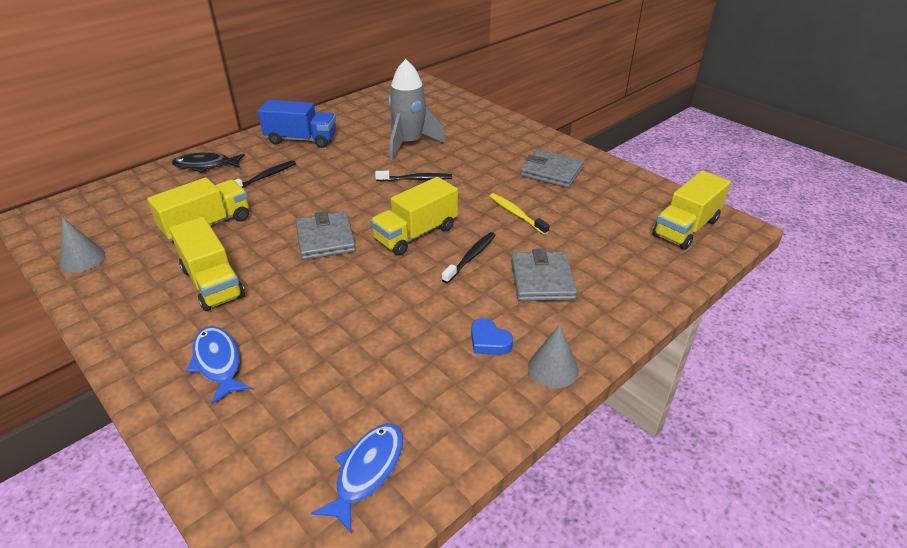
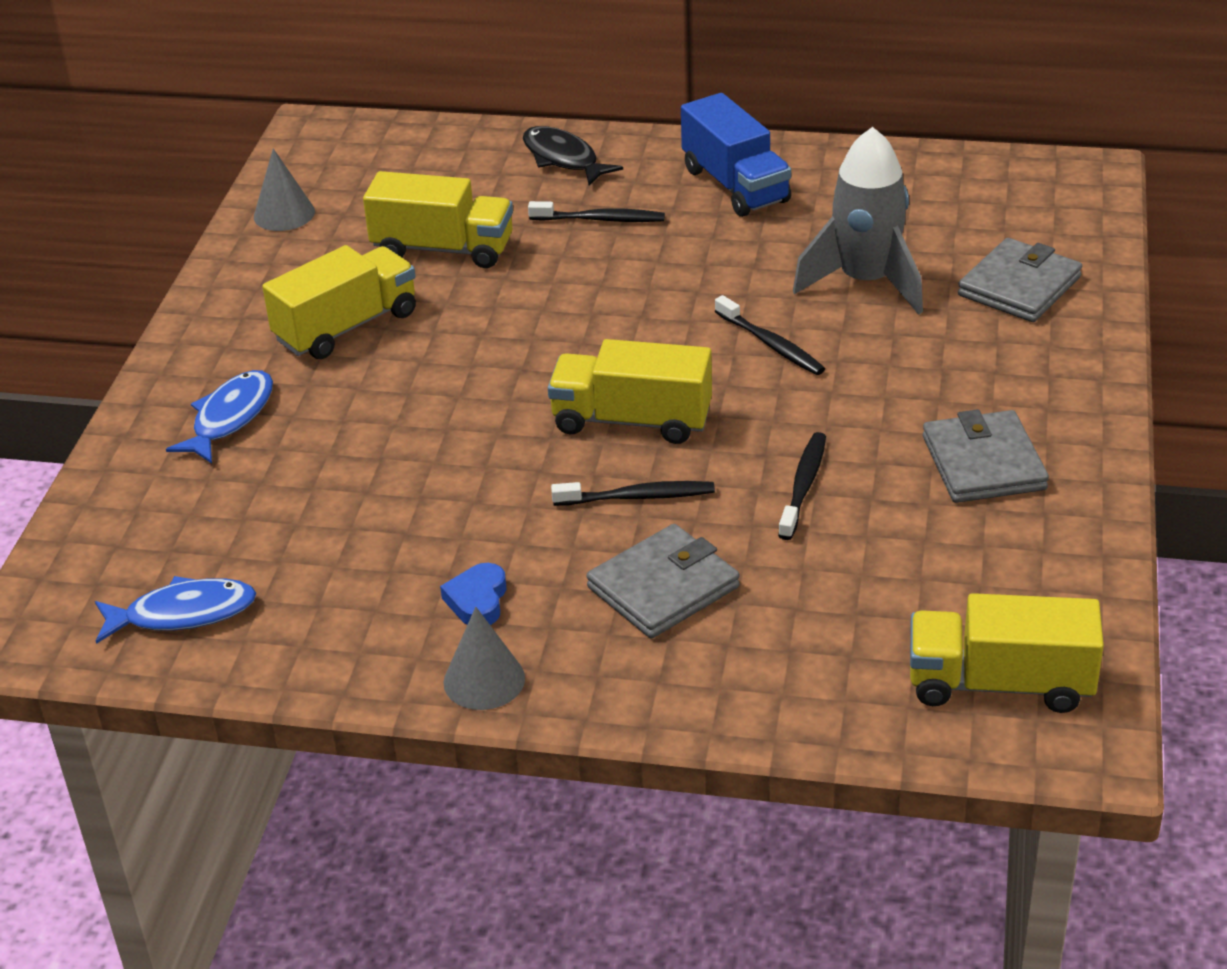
camera: 55 degrees right, 0 degrees up
(212, 283) = (346, 327): yellow truck -> yellow truck turned 150 degrees counterclockwise
(325, 239) = (527, 354): grey wallet -> grey wallet (1019, 286)
(516, 214) = (803, 485): yellow toothbrush -> black toothbrush

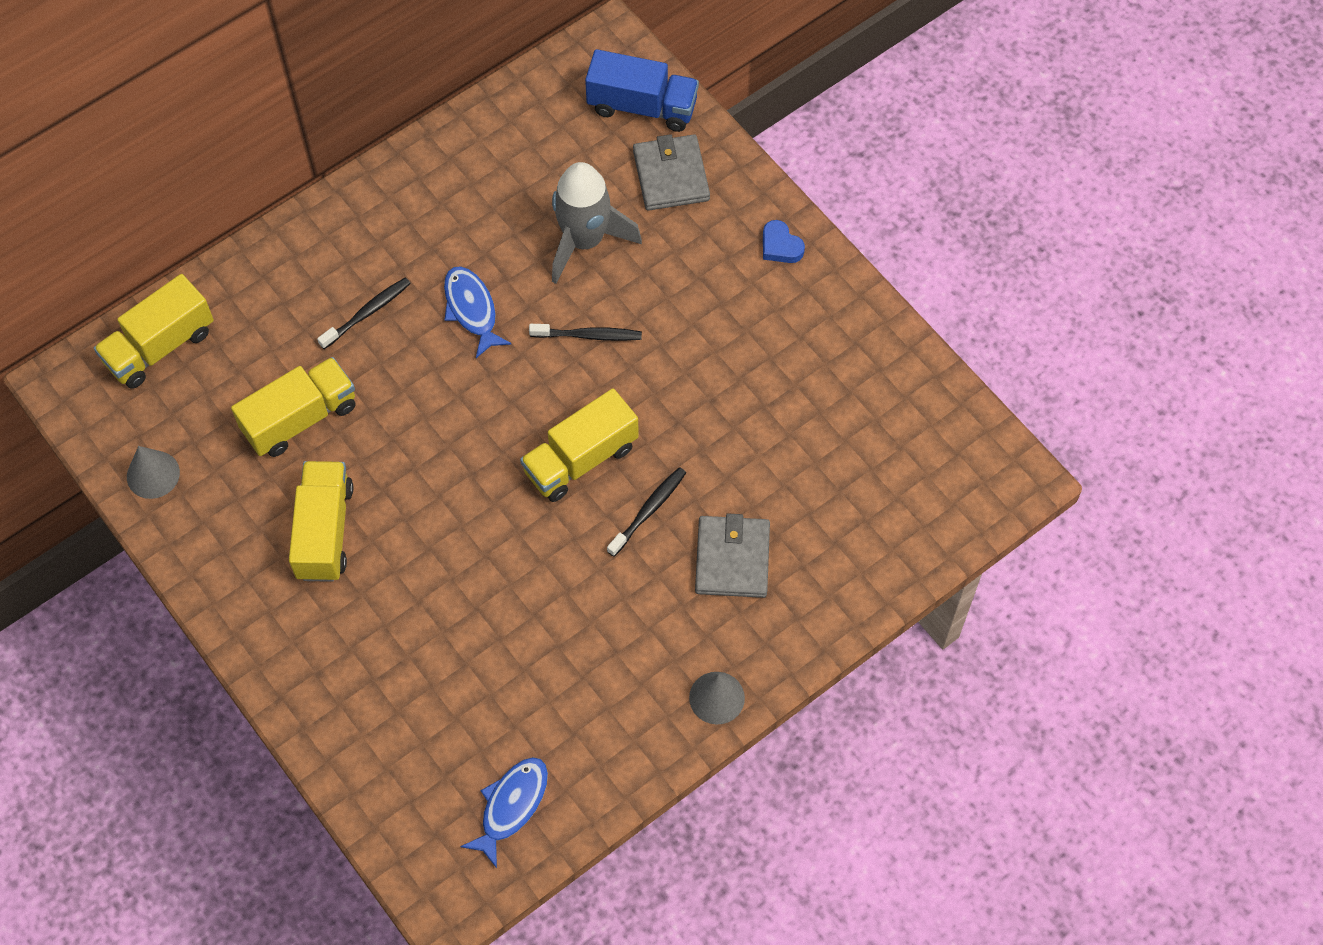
camera: 50 degrees left, 25 degrees up
(230, 418) = (349, 659): blue fish -> blue fish (472, 310)
(477, 600) = (652, 653): blue heart -> blue heart (780, 246)
(563, 159) = (276, 276): black fish -> none
(735, 185) = (415, 216): blue truck -> blue truck (642, 106)
(803, 485) = (722, 427): black toothbrush -> none
(983, 463) = (792, 332): grey wallet -> none
(999, 684) = (948, 475): yellow truck -> yellow truck (160, 346)

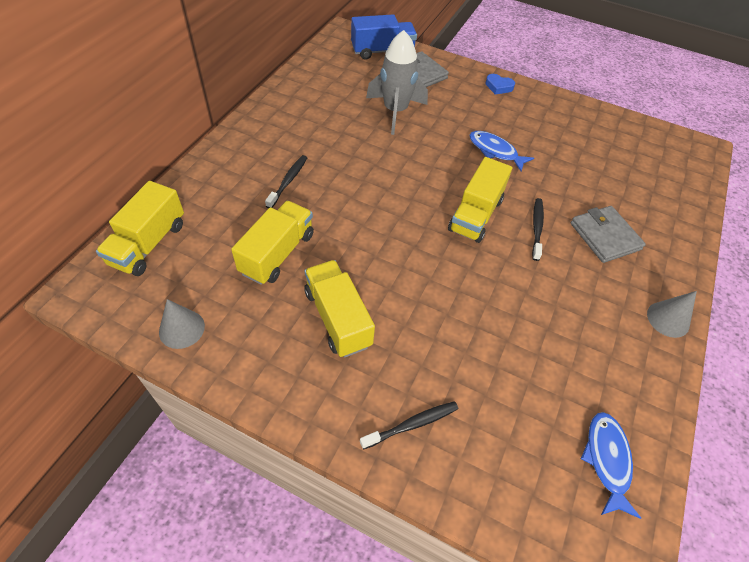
camera: 30 degrees left, 10 degrees down
(472, 310) = (353, 160): blue fish -> blue fish (495, 151)
(588, 335) = (431, 153): black toothbrush -> black toothbrush (412, 424)

